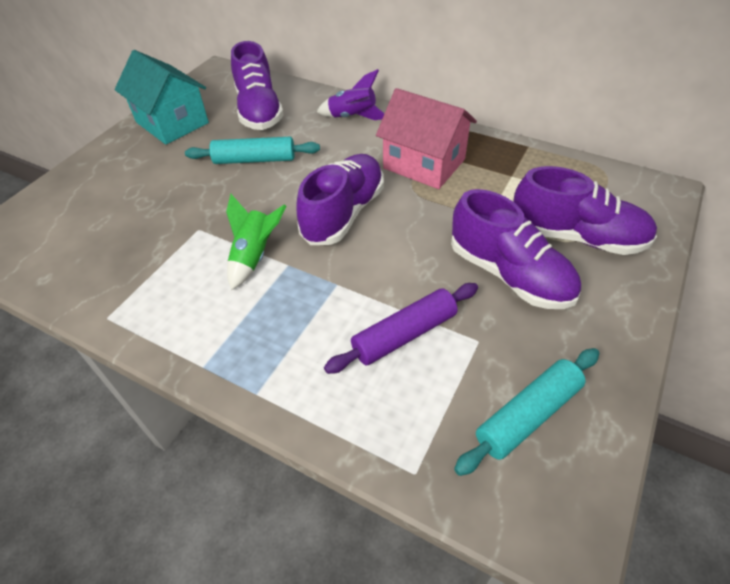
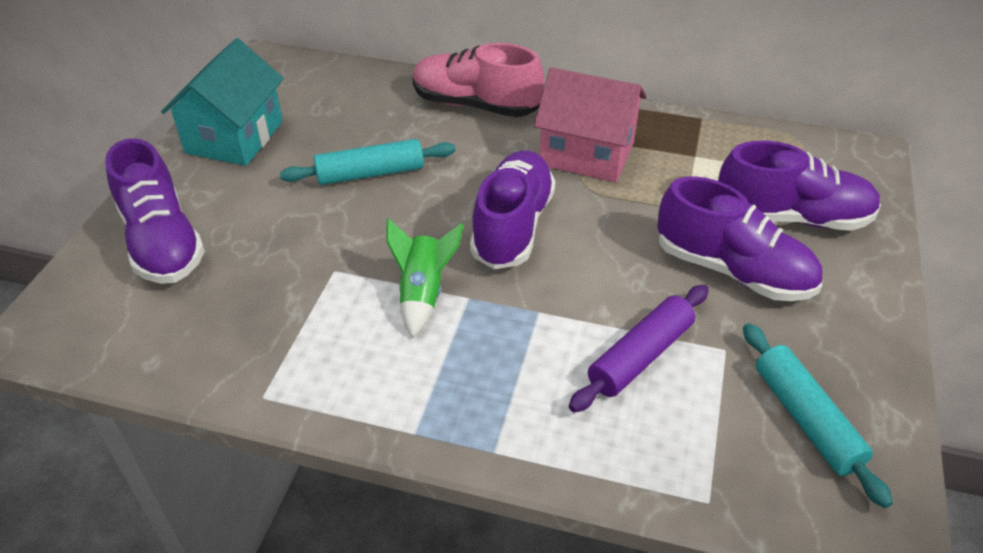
camera: 15 degrees left, 5 degrees down
(172, 122) = (235, 137): turquoise house -> turquoise house turned 75 degrees clockwise
(259, 111) = (348, 109): purple shoe -> purple shoe (162, 242)
(353, 117) = (476, 105): purple rocket -> pink shoe
(528, 415) = (806, 419): turquoise rolling pin -> turquoise rolling pin turned 60 degrees counterclockwise

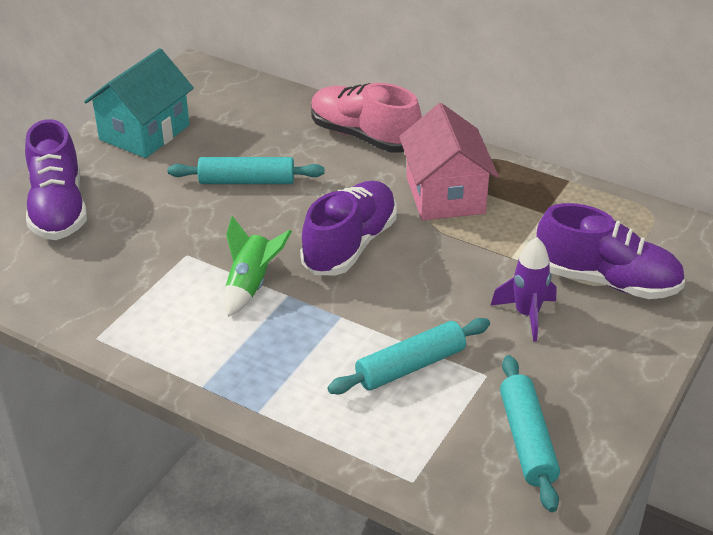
camera: 15 degrees right, 5 degrees down
(587, 153) = (445, 195): pink house -> pink house turned 45 degrees clockwise
(640, 356) = (410, 366): purple rolling pin -> turquoise rolling pin
(732, 270) = (527, 315): purple shoe -> purple rocket

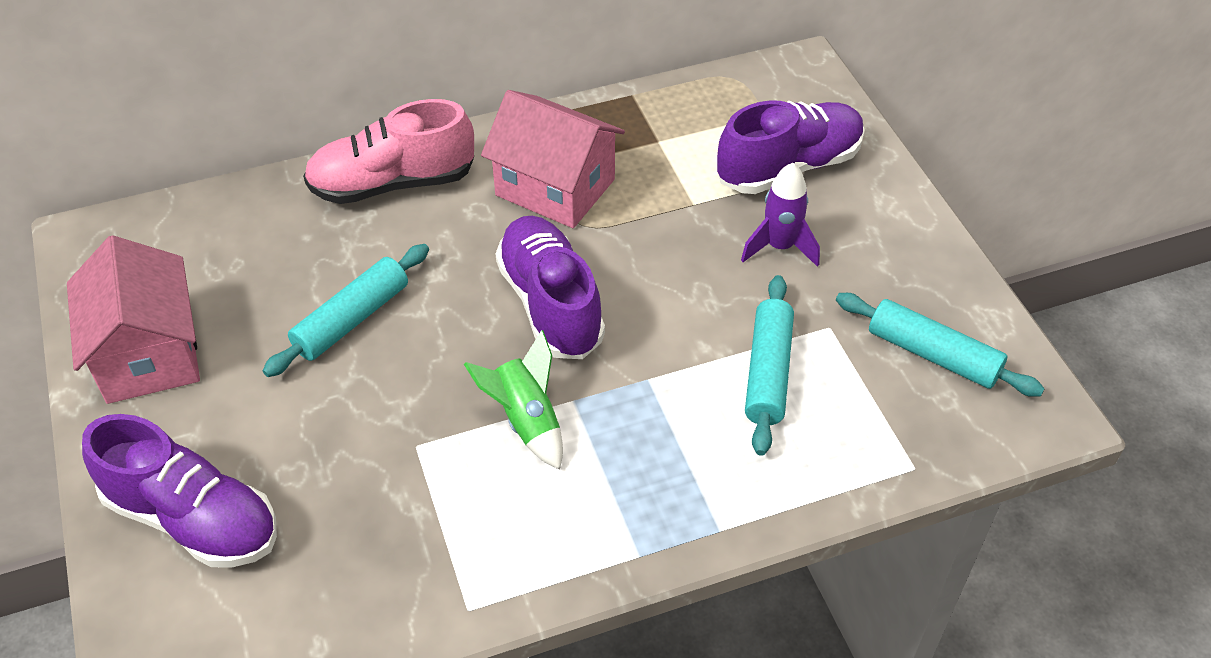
camera: 50 degrees left, 10 degrees up
(144, 132) = (149, 354): turquoise house -> pink house

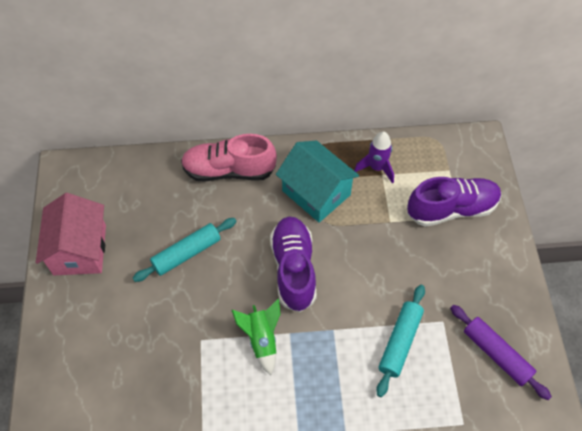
camera: 15 degrees right, 10 degrees up
(193, 518) = (80, 354): purple shoe -> none
(555, 187) = (316, 193): pink house -> turquoise house
(779, 247) = (430, 262): purple rocket -> purple rocket (376, 168)
(933, 354) = (496, 354): turquoise rolling pin -> purple rolling pin

